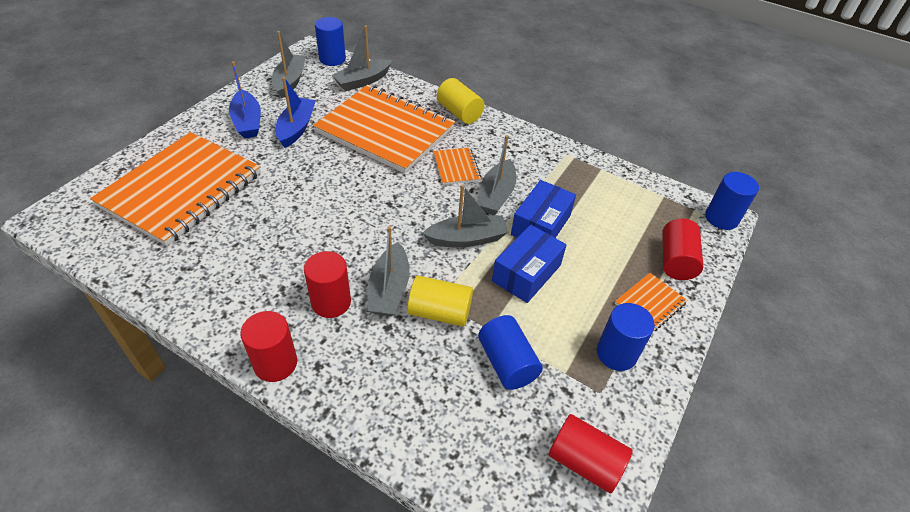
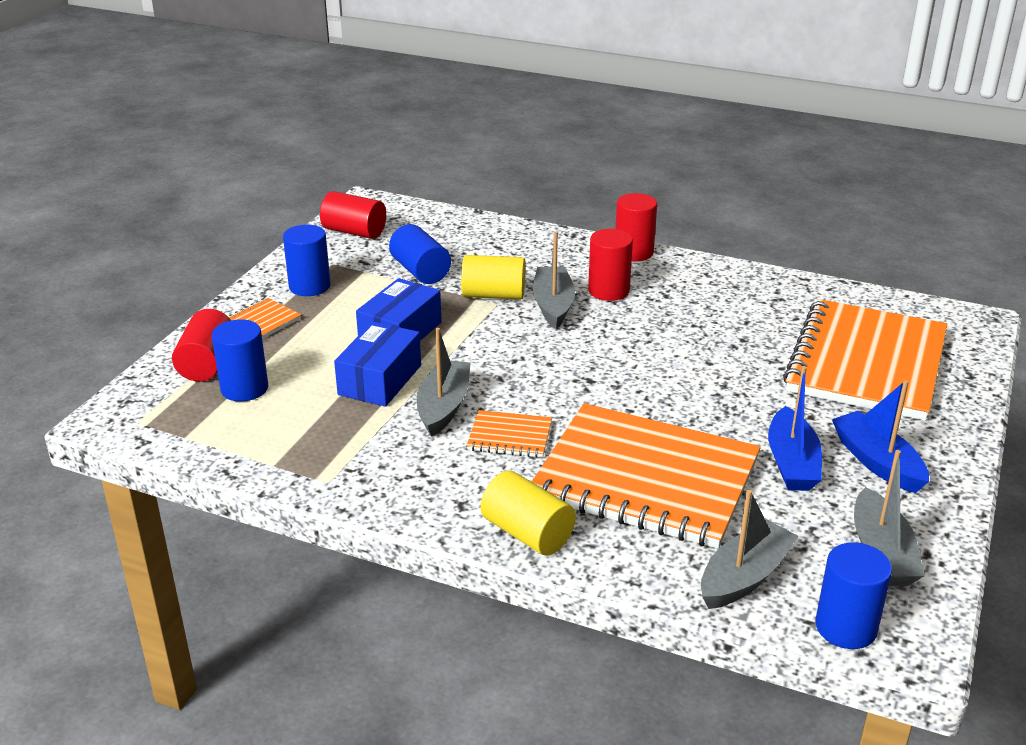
camera: 175 degrees right, 15 degrees down
(456, 167) = (510, 436): orange notebook -> orange notebook turned 60 degrees counterclockwise
(466, 239) = (477, 355): grey boat -> none
(721, 218) = (110, 418): blue cylinder -> blue cylinder (244, 388)

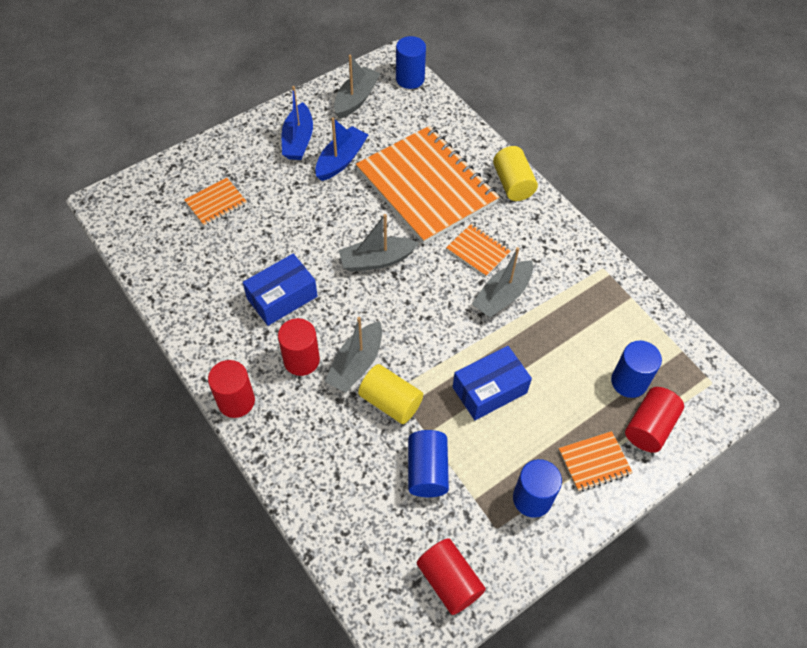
camera: 150 degrees left, 25 degrees up
(380, 380) = (530, 343): blue box -> blue box (282, 297)
(744, 577) = (429, 116): grey boat -> grey boat (377, 260)
(866, 363) = (216, 203): orange notebook -> orange notebook, size x0.42

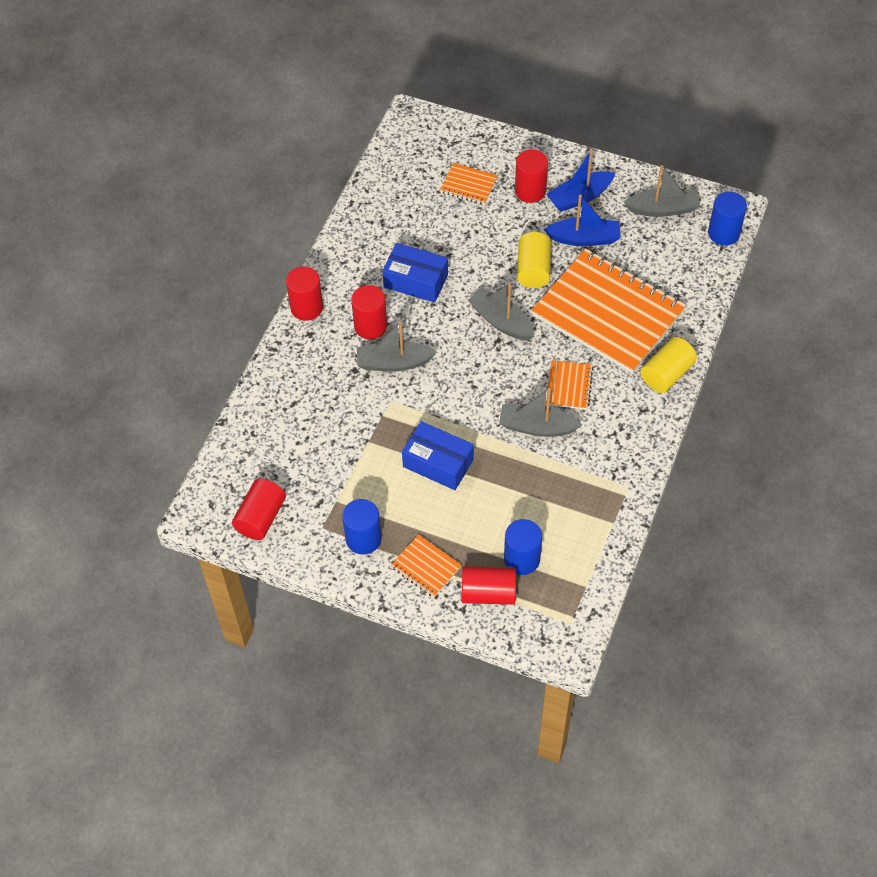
camera: 60 degrees right, 0 degrees up
(262, 167) = (530, 191): none -> red cylinder
(390, 402) = (377, 403): yellow cylinder -> yellow cylinder (533, 269)
(426, 186) = (608, 313): orange notebook -> orange notebook turned 75 degrees counterclockwise
(427, 470) = (337, 458): blue cylinder -> none

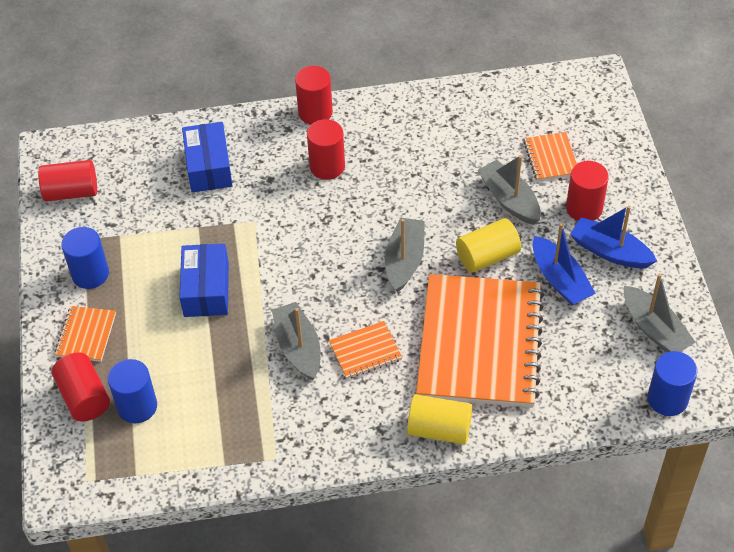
camera: 60 degrees right, 5 degrees down
(394, 363) = (298, 203): grey boat -> grey boat (509, 200)
(416, 281) = (403, 174): blue box -> blue box (209, 167)

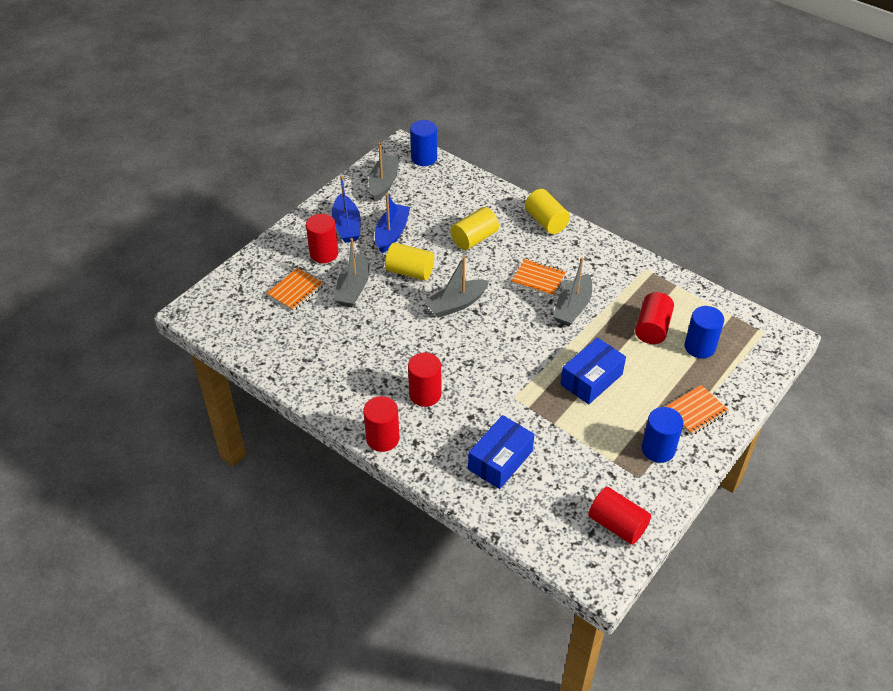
camera: 135 degrees left, 5 degrees down
(84, 397) = (728, 375): red cylinder -> red cylinder (652, 328)
(480, 343) = (474, 238): orange notebook -> yellow cylinder

